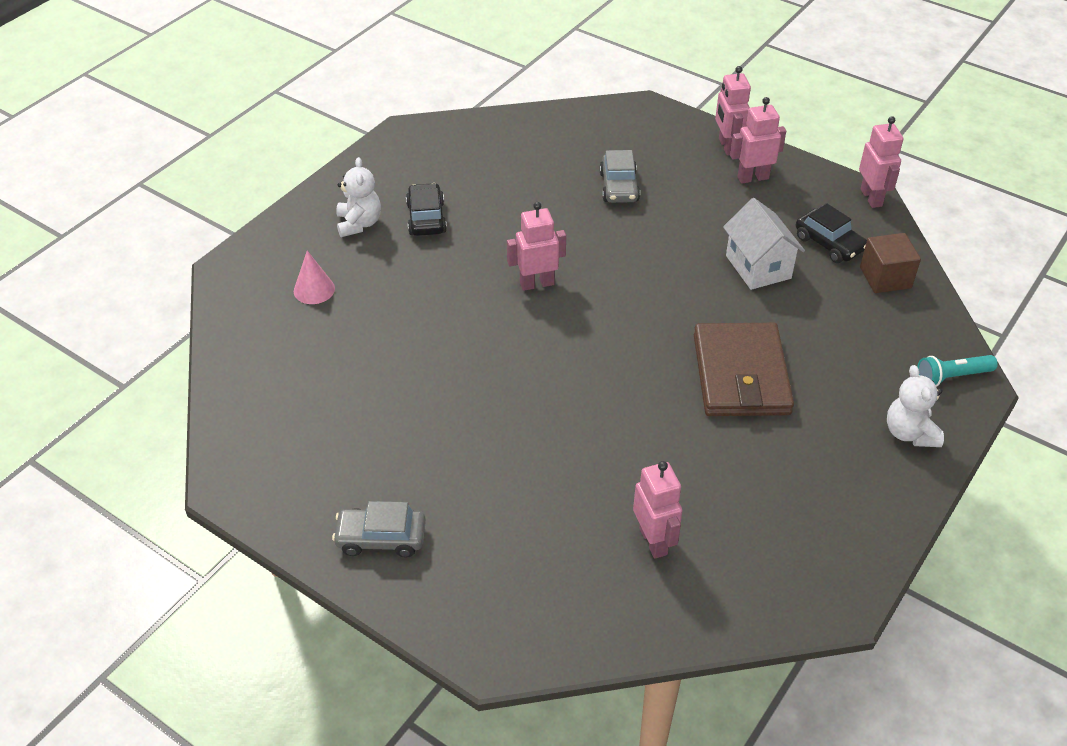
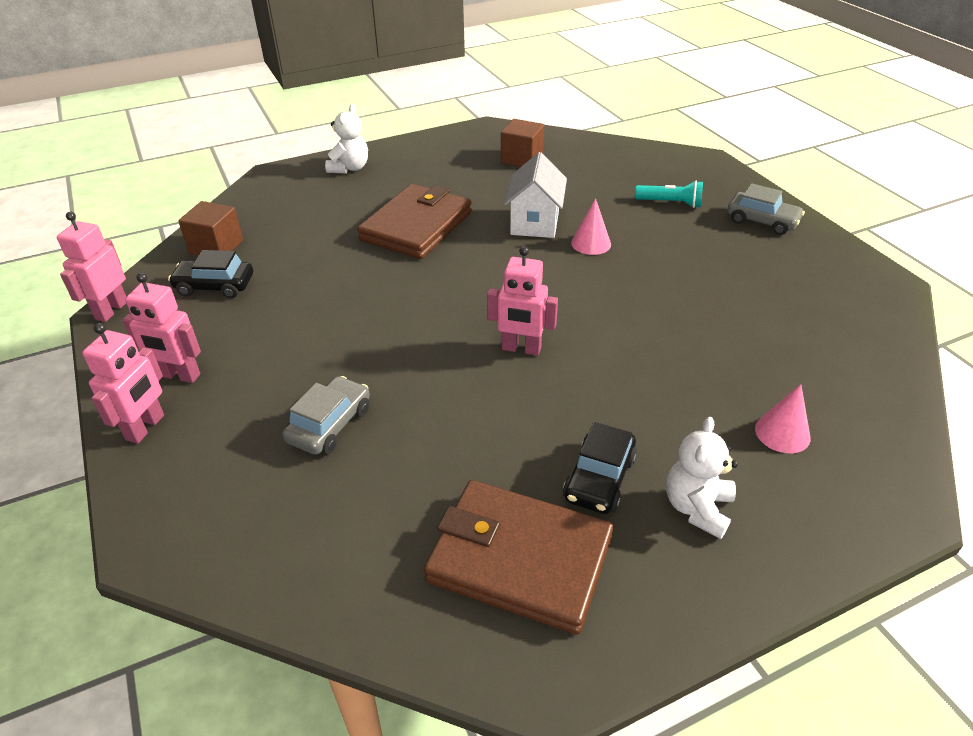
camera: 150 degrees left, 5 degrees down
(449, 166) = (519, 559): none -> brown wallet
(552, 422) = (591, 243): none -> pink cone
(653, 541) = (570, 172): pink robot -> none
(733, 543) = (522, 159): none -> brown cube
(758, 267) = (301, 290): white house -> white house (535, 223)
(829, 244) = (215, 286): black car -> black car turned 75 degrees counterclockwise
(952, 377) = (277, 182): turquoise flashlight -> turquoise flashlight (670, 203)

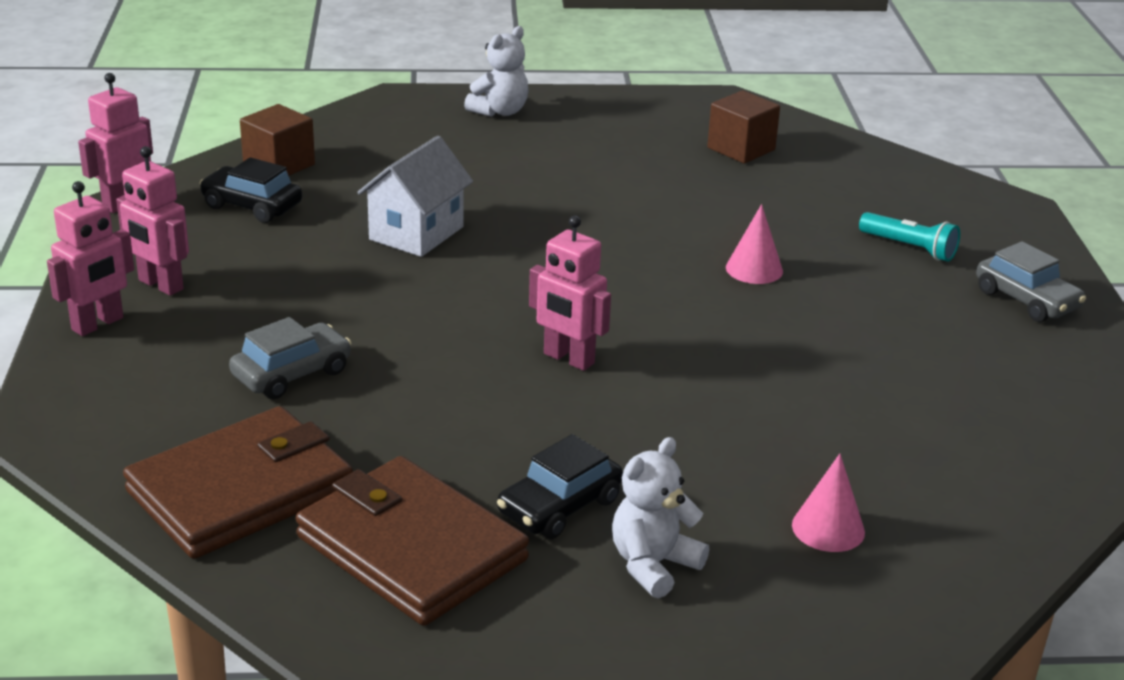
camera: 20 degrees right, 10 degrees down
(416, 226) = (538, 197): brown wallet -> brown wallet (241, 490)
(535, 223) = (697, 228): white house -> white house (416, 233)

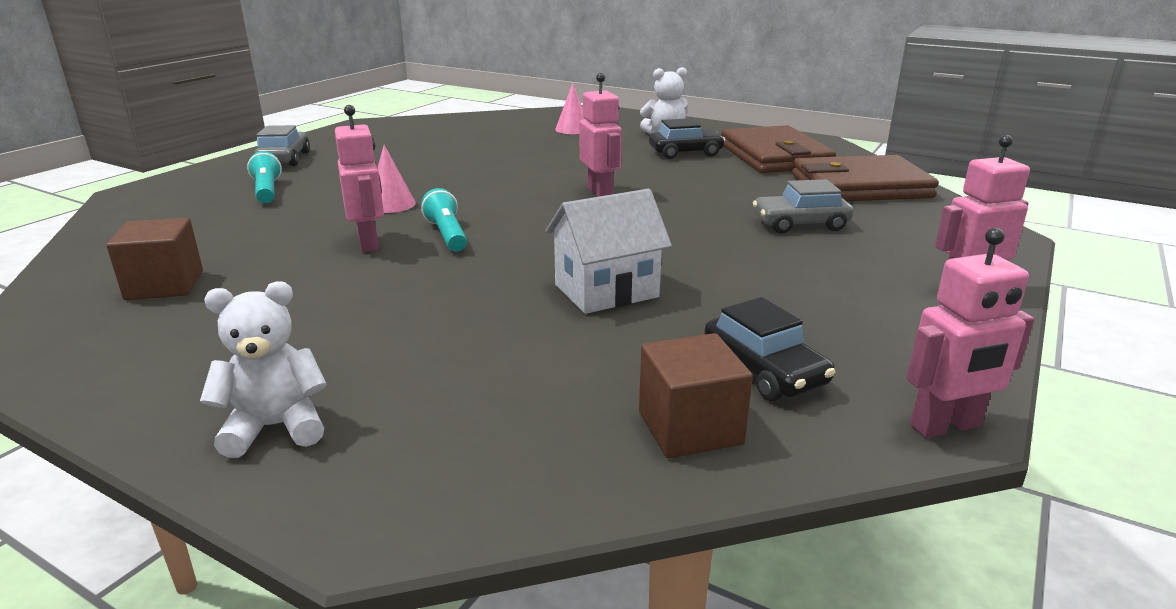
camera: 145 degrees left, 5 degrees down
(160, 285) = (901, 308): pink robot -> pink robot (369, 243)
(630, 249) = (447, 235): none -> turquoise flashlight

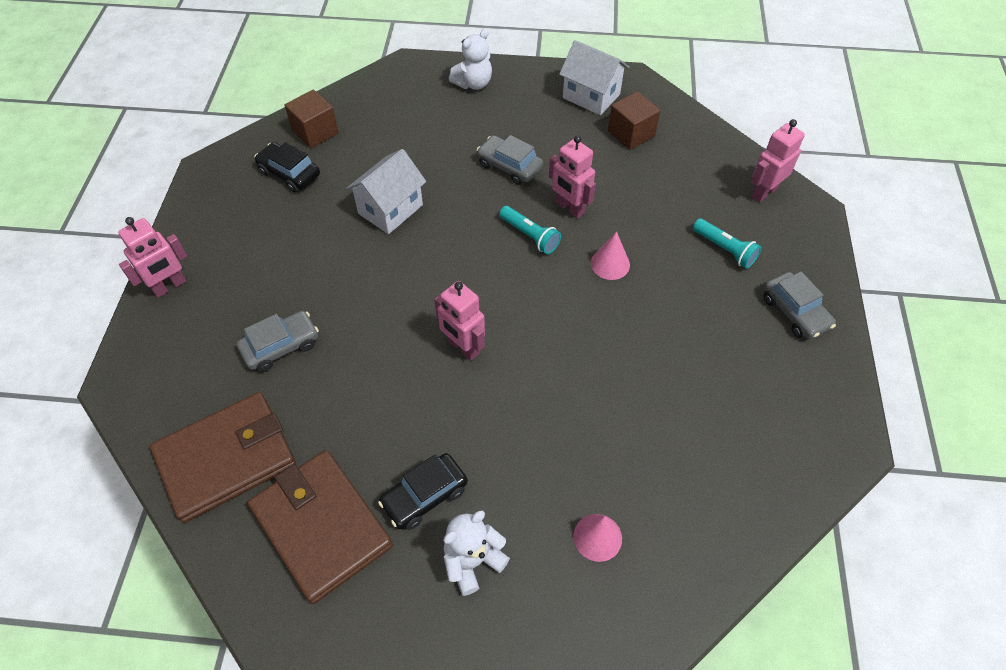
camera: 155 degrees right, 30 degrees up
(119, 343) = (591, 96): none -> white house
(386, 293) = (509, 166): none -> grey car
(946, 426) = (209, 165): pink robot -> pink robot (764, 192)

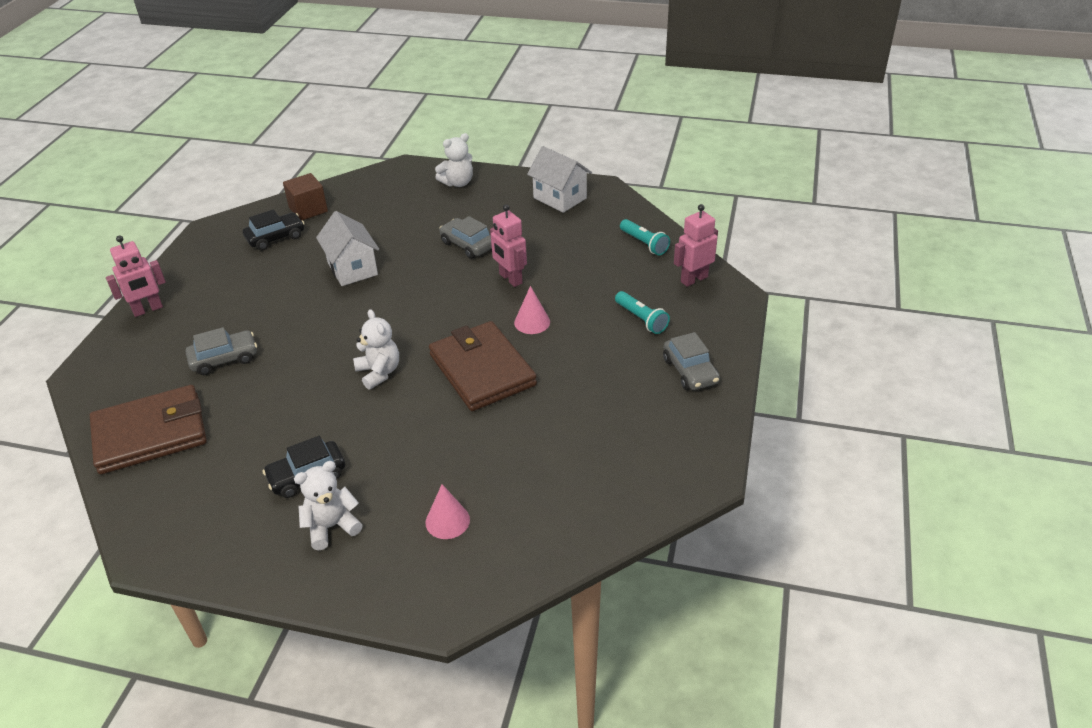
camera: 10 degrees right, 15 degrees down
(289, 173) = (275, 237): black car -> black car turned 105 degrees clockwise
(321, 526) = (211, 489): brown wallet -> brown wallet (482, 370)
(390, 209) = (352, 269): white house -> white house turned 75 degrees counterclockwise
(463, 347) = (379, 372): pink robot -> white teddy bear
(530, 236) = (467, 296): turquoise flashlight -> turquoise flashlight (644, 244)
(631, 134) = (586, 228): brown cube -> none

